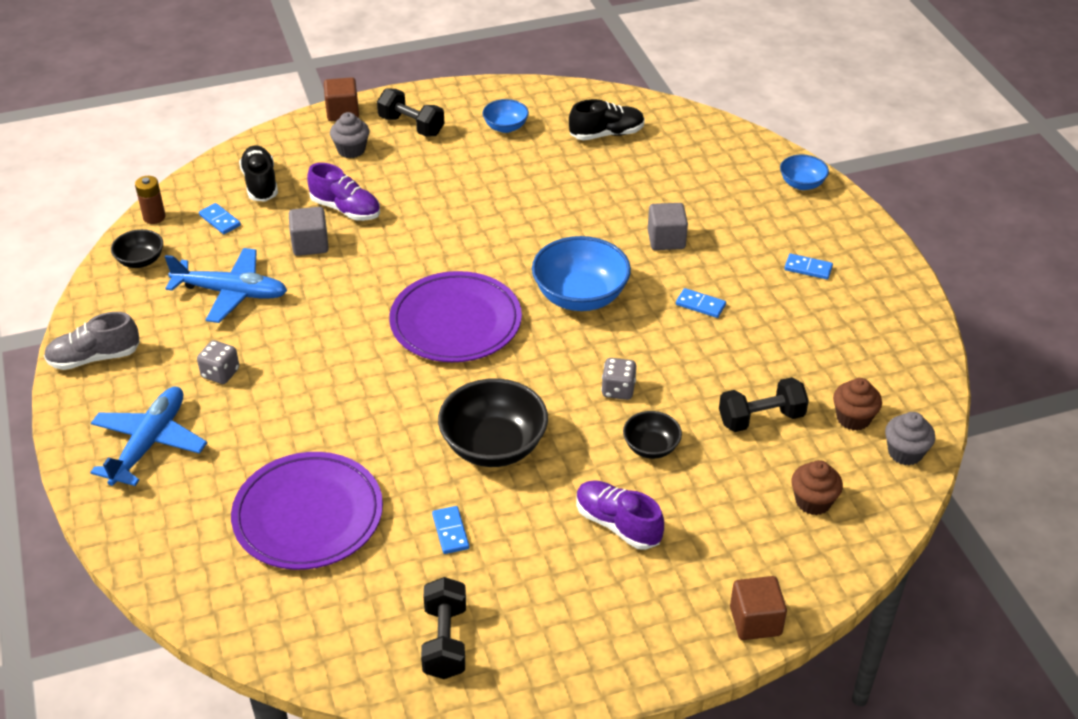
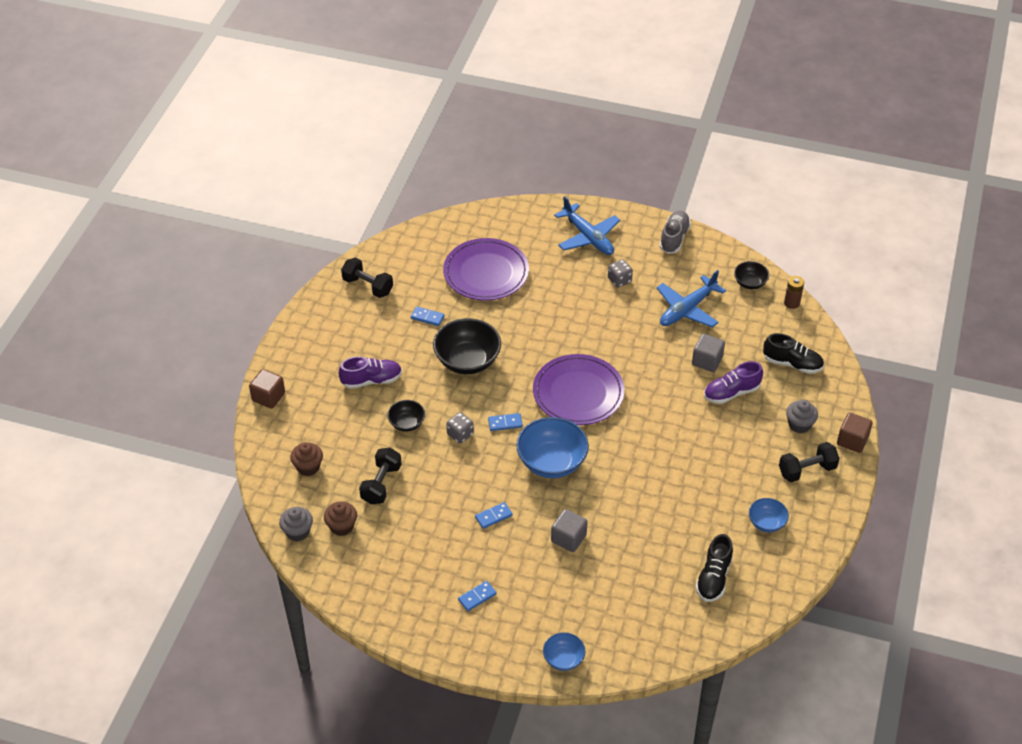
camera: 125 degrees right, 5 degrees up
(220, 220) = (765, 330): blue domino -> blue domino (505, 423)

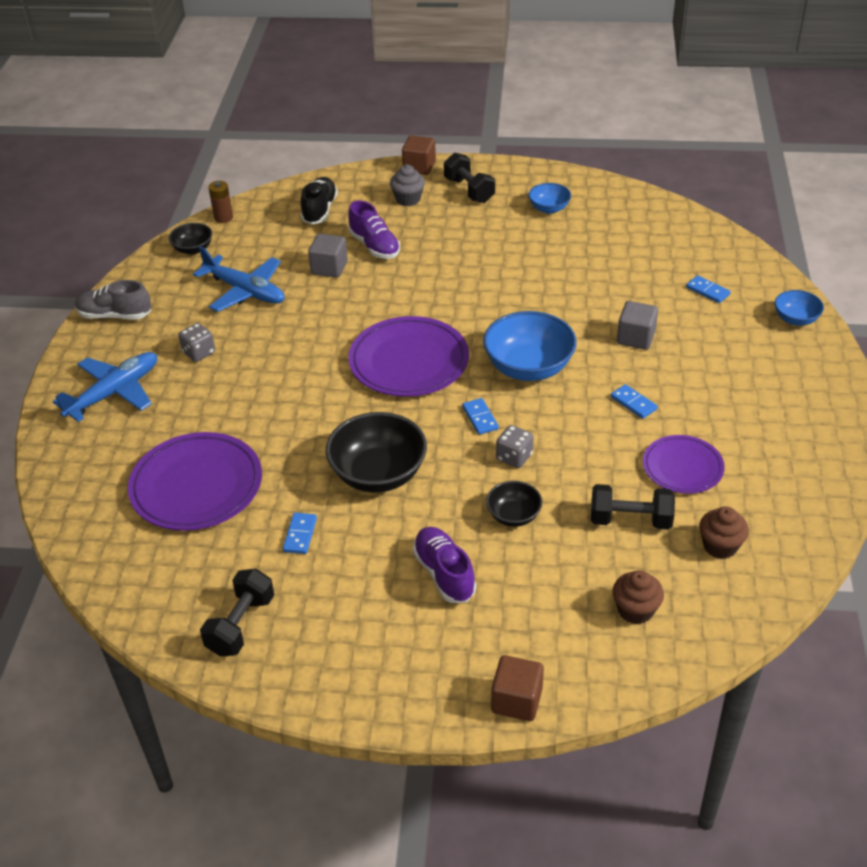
camera: 100 degrees left, 5 degrees down
(298, 532) = (753, 593): grey cupcake -> none
(419, 527) = (682, 467): none -> purple plate
(477, 597) = (756, 397): blue domino -> blue domino (707, 291)
(713, 578) = (635, 234): black shoe -> none

